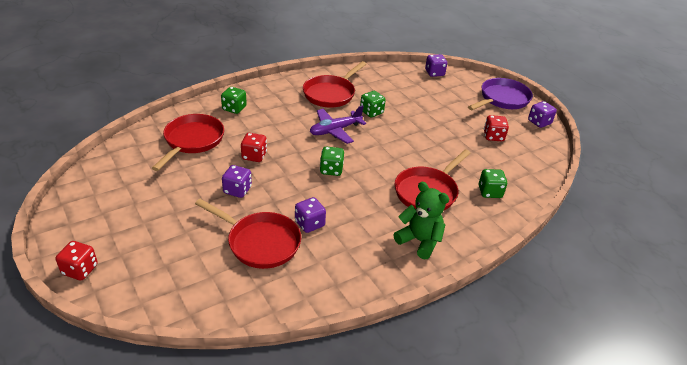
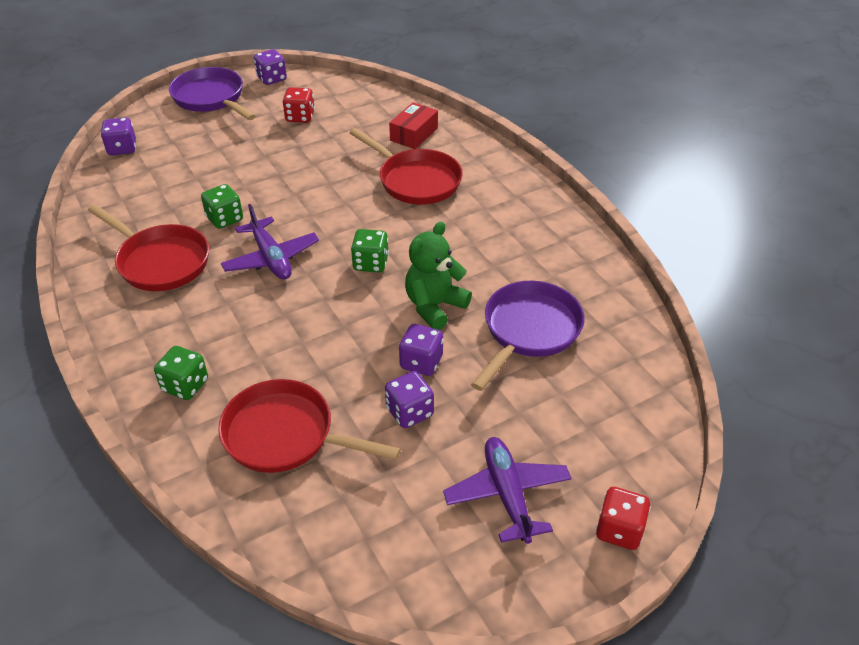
camera: 85 degrees left, 5 degrees up
(124, 222) = (507, 494): none -> purple plane
(254, 156) = (334, 348): red dice -> none
(260, 242) = (529, 331): red pan -> purple pan
(309, 224) = (487, 284): purple dice -> purple dice (409, 412)
(419, 241) = (505, 194): green teddy bear -> green teddy bear (434, 306)
(490, 192) = (414, 134): green dice -> red box

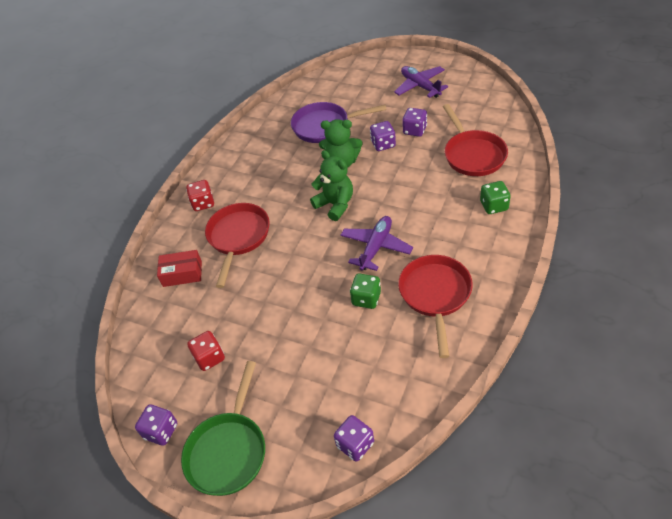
camera: 120 degrees left, 5 degrees up
(211, 98) = (228, 451): purple pan -> green pan
(370, 263) = (335, 205): green dice -> green teddy bear
(507, 494) = (420, 86): purple plane -> purple plane turned 105 degrees clockwise
(619, 530) = (402, 59): red dice -> red dice (203, 203)

